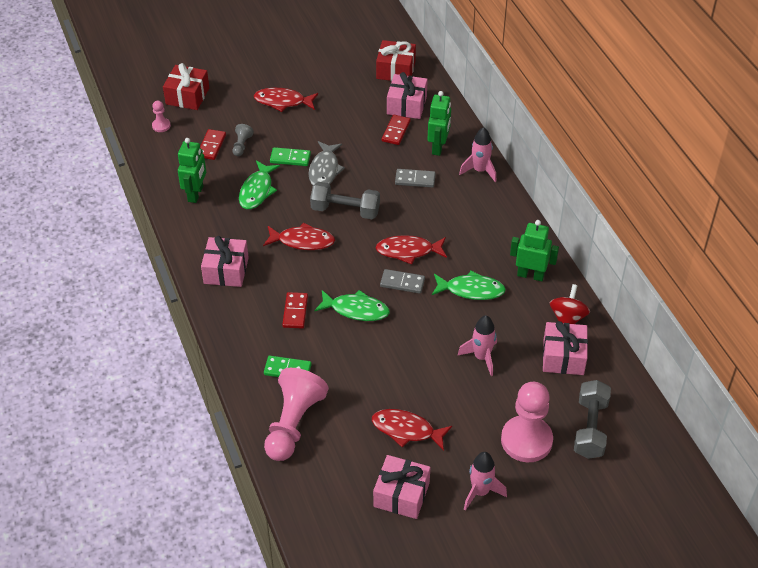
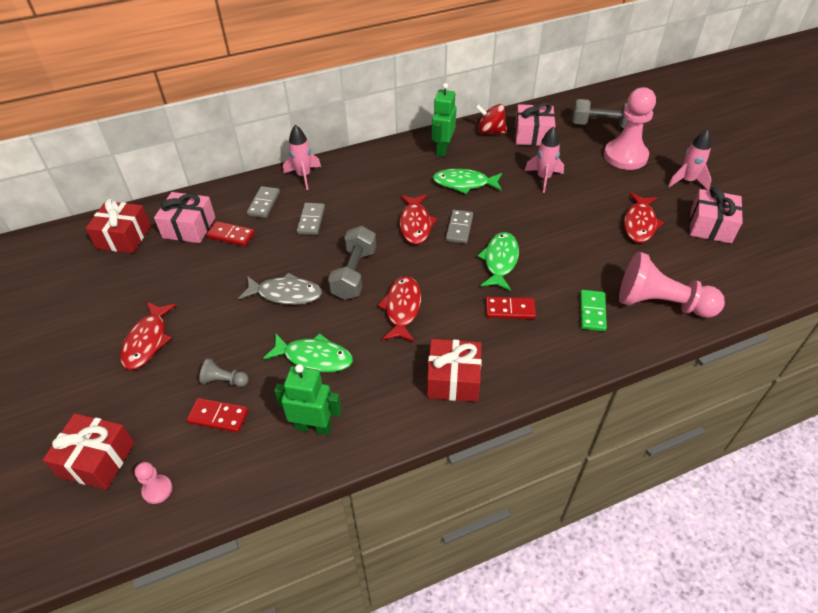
camera: 90 degrees left, 0 degrees up
(226, 270) = (453, 379): pink gift -> red gift
(290, 158) = (259, 327): green domino -> none
(438, 147) = (264, 203): green robot -> grey domino
(471, 290) = (464, 183): green fish -> green fish turned 90 degrees counterclockwise

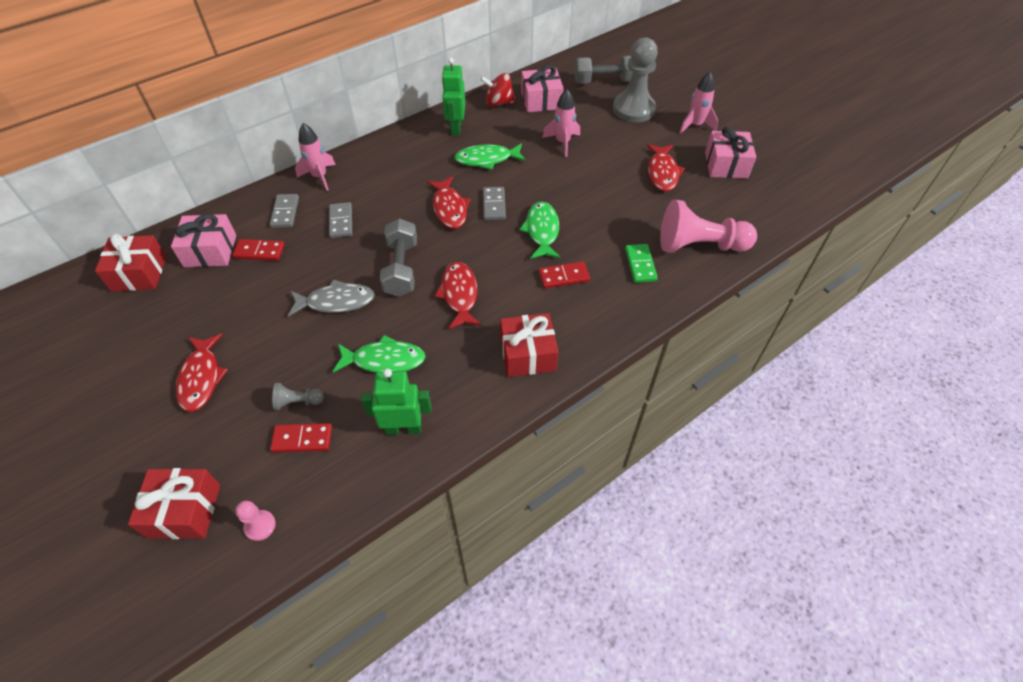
camera: 15 degrees left, 5 degrees up
(625, 156) = (633, 109): pink pawn -> grey pawn

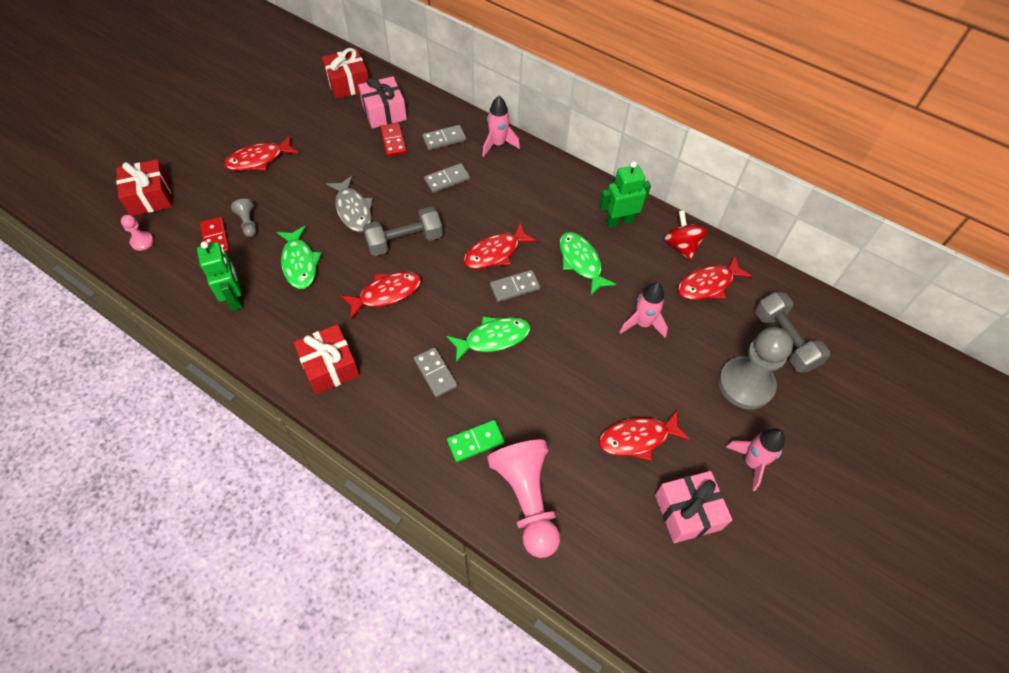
camera: 70 degrees right, 5 degrees up
(541, 101) = (708, 284): pink gift -> red fish
(563, 276) = (435, 373): red domino -> grey domino

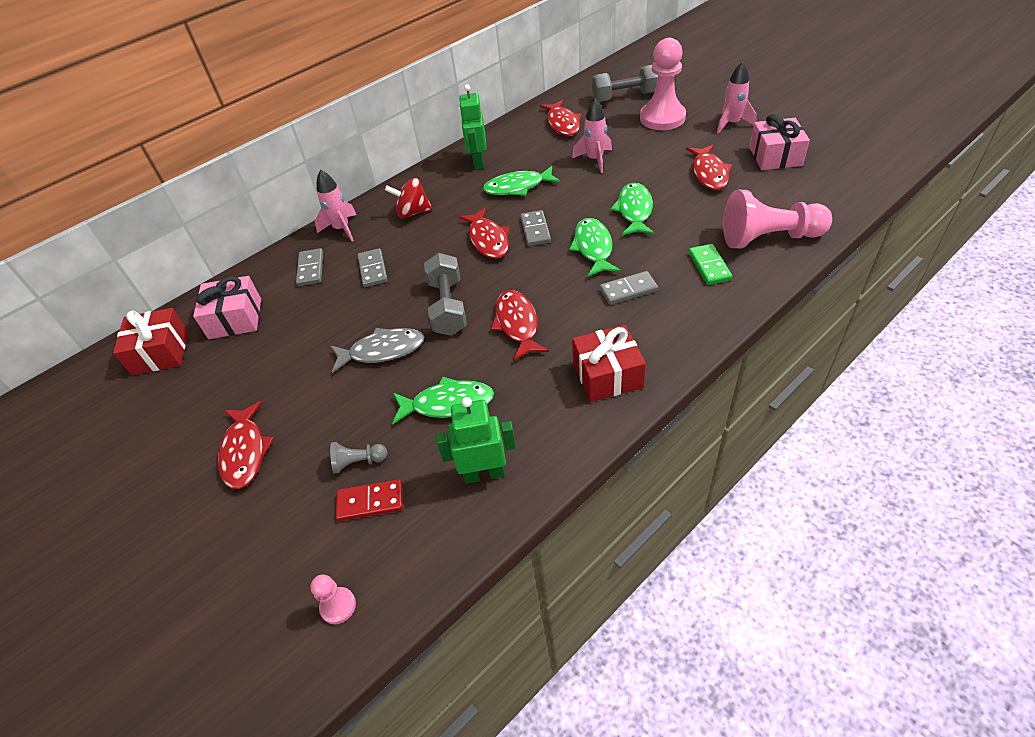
camera: 70 degrees left, 10 degrees down
(150, 197) = (247, 601): red gift -> none
(393, 141) = (289, 312): red domino -> none
(557, 369) = (634, 210): none -> green fish
(681, 246) = (518, 132): red spinning top -> red spinning top (412, 212)
(745, 384) = (662, 118): grey pawn -> pink pawn

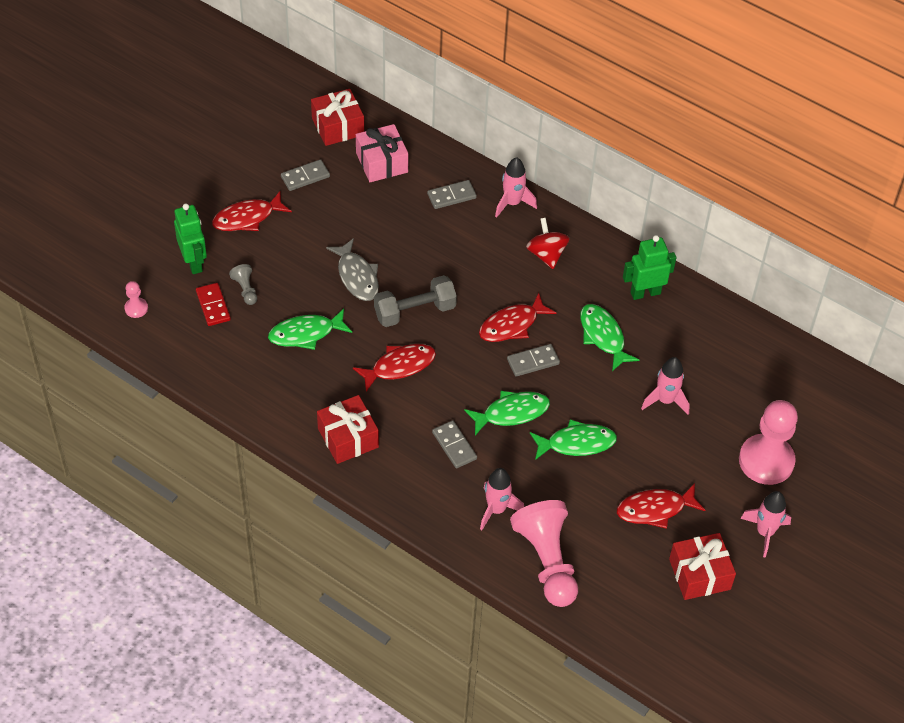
camera: 70 degrees right, 5 degrees up
(372, 269) = (457, 243): grey domino -> grey domino (305, 177)
(448, 404) = (305, 333): green fish -> green fish turned 90 degrees clockwise
(484, 473) = (243, 369): green robot -> green robot (194, 262)
(562, 124) = (736, 361): red fish -> none
(625, 97) = (810, 419): grey dumbbell -> none
(709, 266) = (496, 509): green domino -> pink rocket
(775, 156) = (699, 574): pink gift -> red gift

